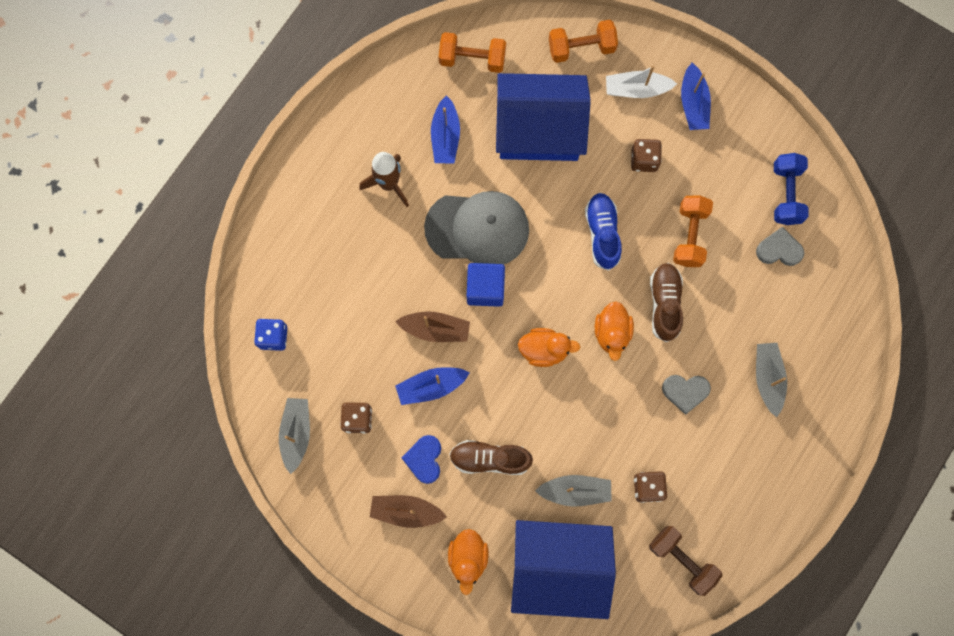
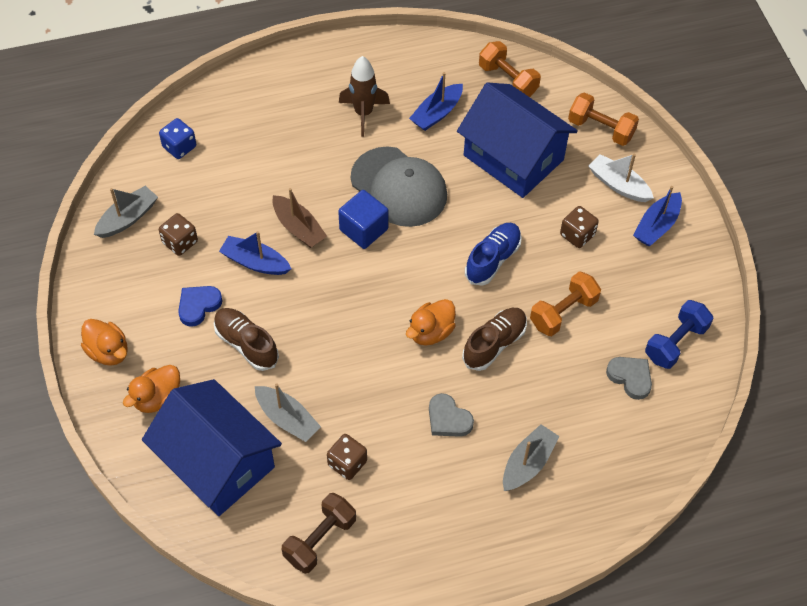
camera: 40 degrees right, 20 degrees down
(406, 511) = (148, 330): brown boat -> none
(544, 350) = (365, 303): orange duck -> orange duck (108, 351)
(682, 560) = (320, 540): brown dumbbell -> brown dumbbell turned 45 degrees clockwise

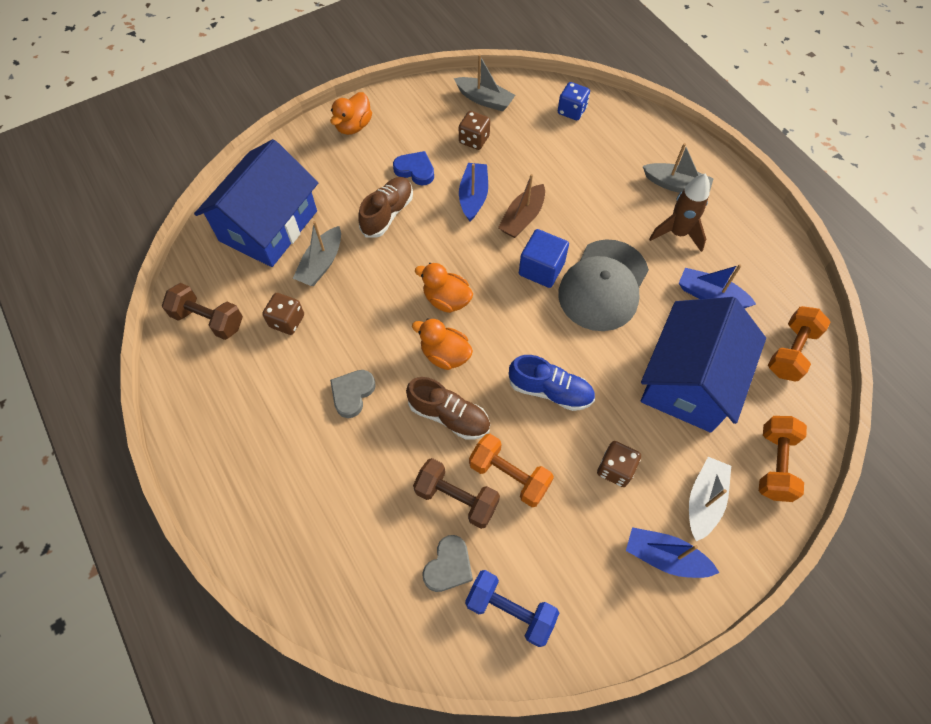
camera: 75 degrees right, 5 degrees up
(157, 398) = (319, 169): orange duck -> orange duck (446, 300)
(527, 463) = (319, 479): grey boat -> grey boat (676, 185)
(573, 357) = (456, 498): none -> brown dumbbell

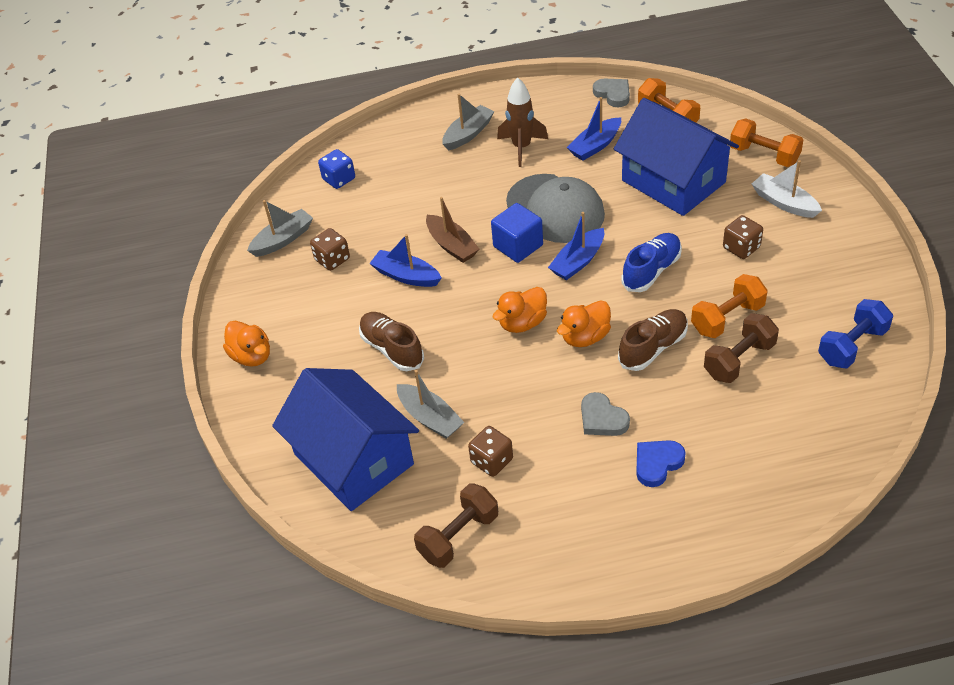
camera: 65 degrees left, 15 degrees down
(415, 170) = (346, 315): blue heart -> blue heart (657, 463)
(448, 566) = (803, 379): grey heart -> grey heart (613, 94)
(665, 557) = (826, 238): blue boat -> blue boat (578, 261)

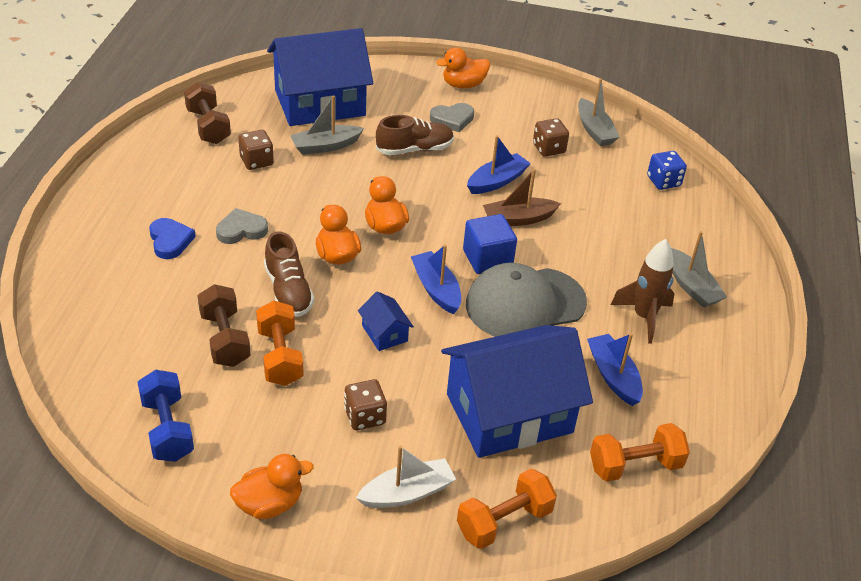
camera: 105 degrees right, 5 degrees down
(613, 94) = (709, 434): grey heart -> grey heart (452, 119)
(651, 271) = (384, 333): blue shoe -> blue house
(856, 261) = (269, 504): none -> orange duck

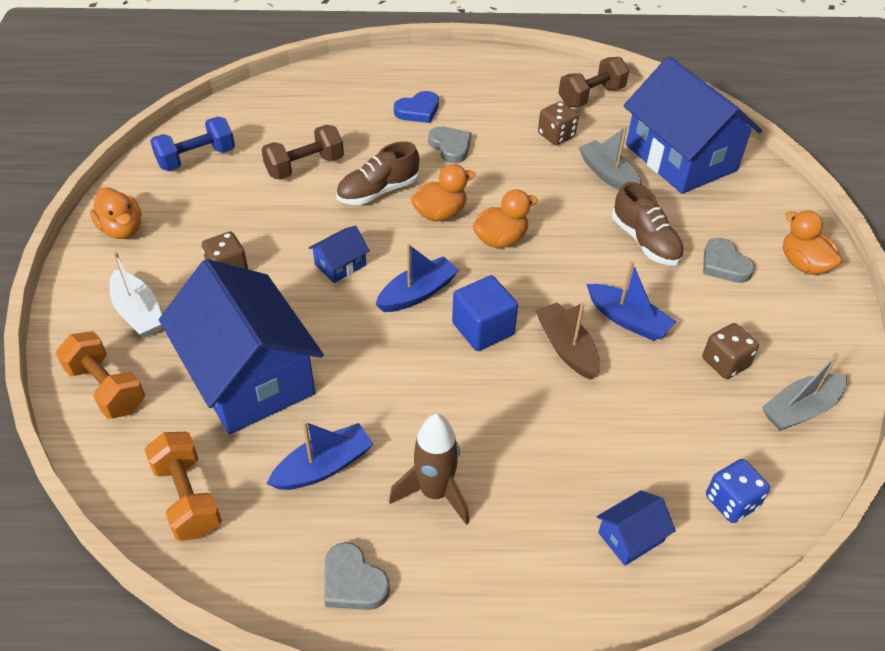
camera: 80 degrees right, 5 degrees up
(280, 357) = (291, 202): orange dumbbell -> none
(525, 303) = (420, 371): grey cap -> none
(686, 231) = (631, 537): none -> blue house
(691, 286) = (514, 547): grey boat -> none
(715, 373) = (353, 582): none -> grey heart

